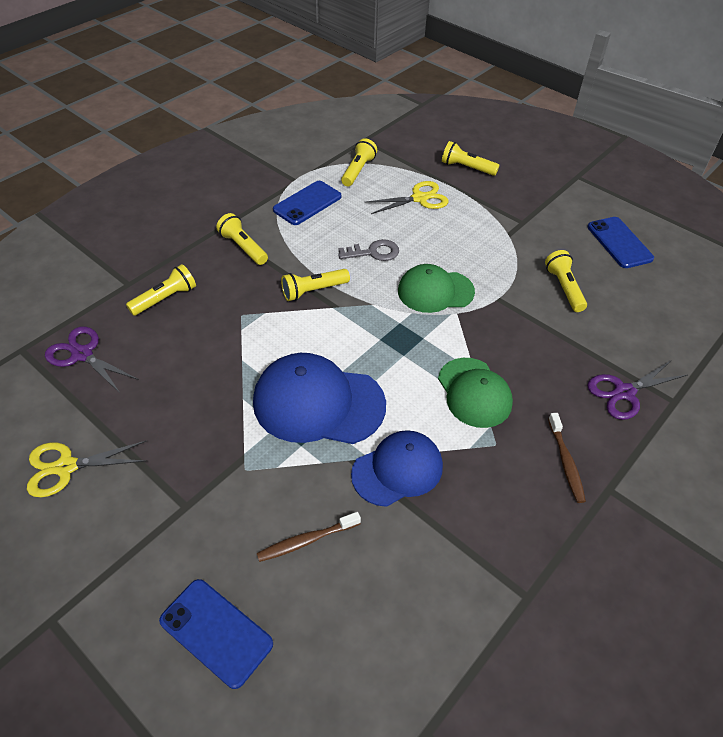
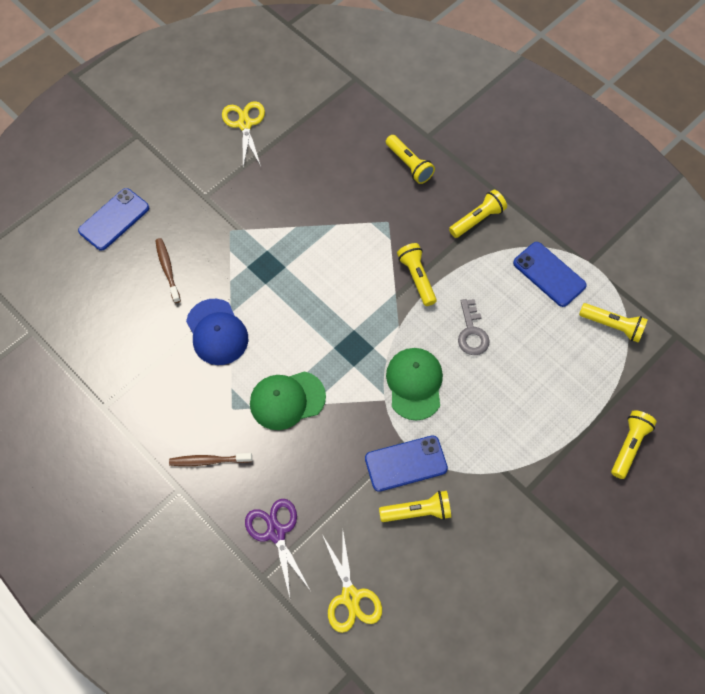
camera: 95 degrees right, 15 degrees up
(82, 354) = (348, 117): purple scissors -> none
(318, 403) = (286, 279): blue cap -> none
(419, 198) = (564, 386): yellow scissors -> yellow scissors (351, 597)
(619, 242) = (493, 595): blue phone -> blue phone (406, 463)

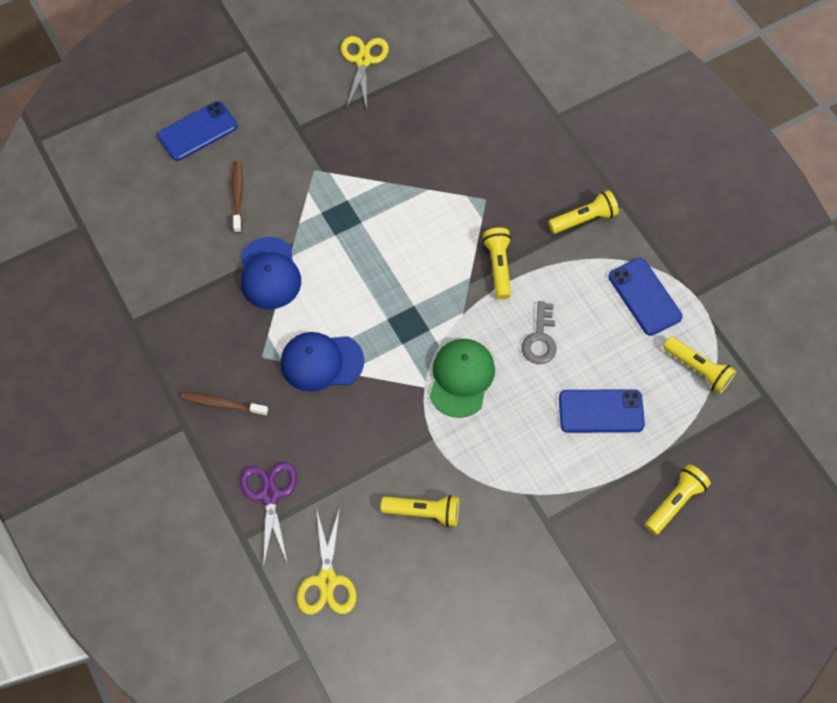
camera: 15 degrees right, 0 degrees up
(287, 400) = (321, 362): green cap -> blue cap
(406, 463) = (426, 459): blue phone -> blue phone (601, 411)
(409, 164) = (527, 143): yellow flashlight -> none

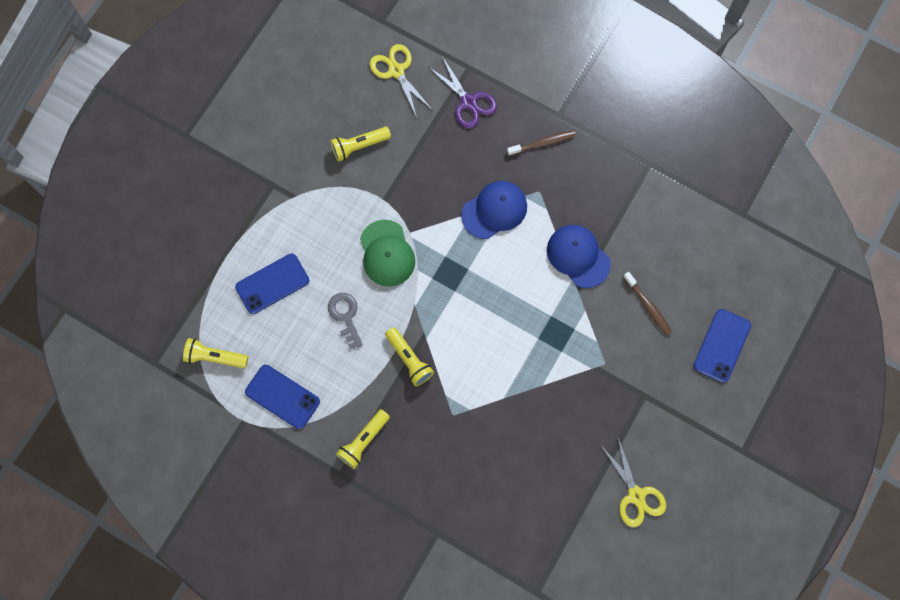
camera: 150 degrees right, 10 degrees up
(674, 502) = (189, 245): yellow flashlight -> none

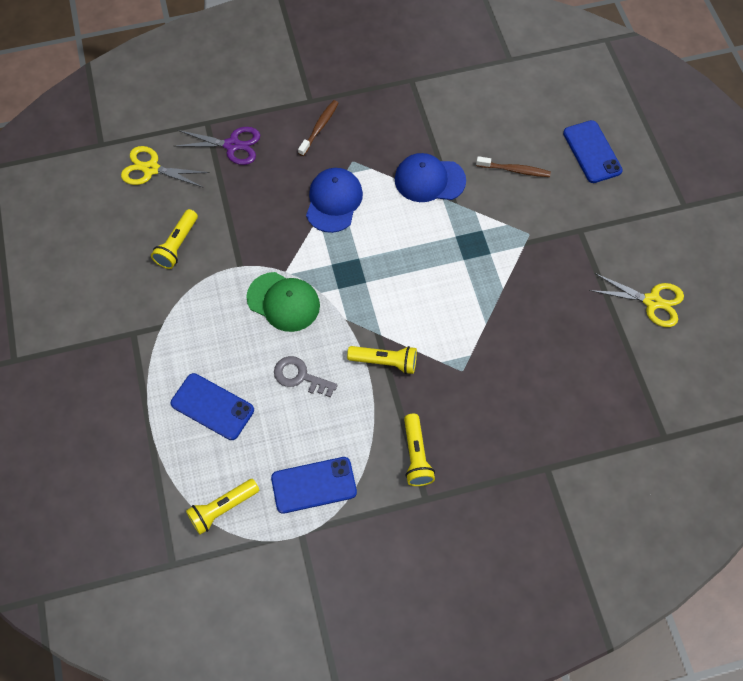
camera: 45 degrees left, 10 degrees down
(272, 283) = (212, 406): blue phone -> blue phone turned 75 degrees counterclockwise

